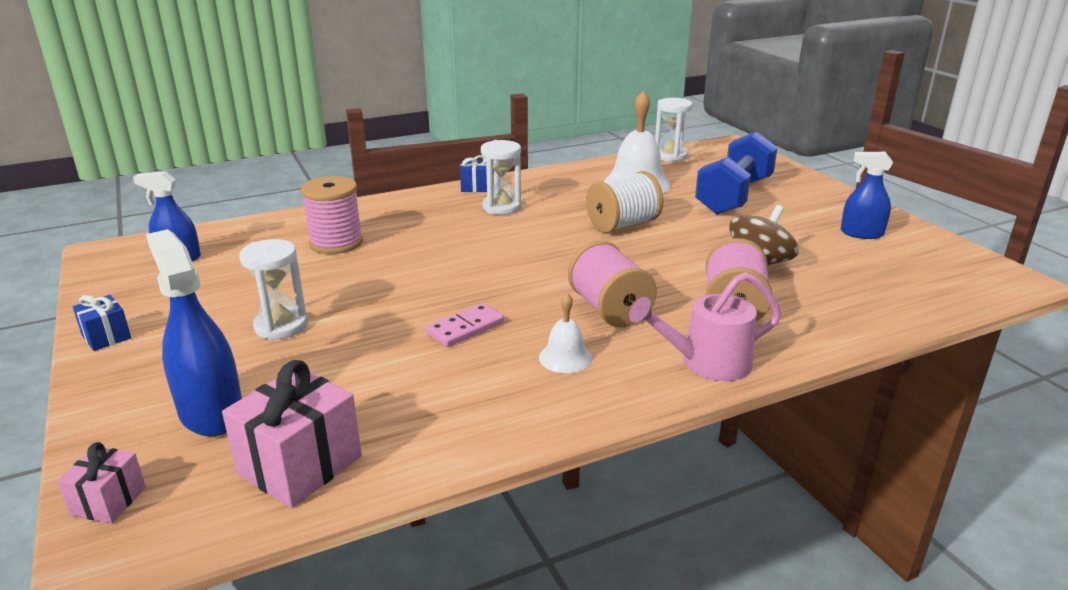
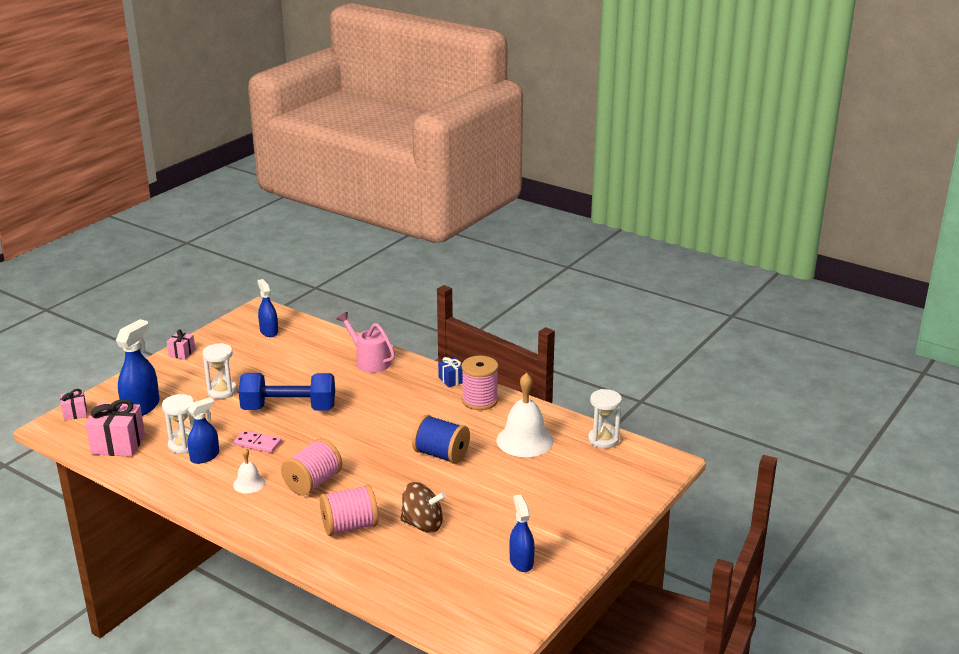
camera: 60 degrees right, 0 degrees up
(106, 337) = (182, 353): blue gift -> pink gift
(336, 243) = (324, 367): pink spool -> pink spool (479, 400)
(449, 380) = (205, 456): none -> blue spray bottle
(502, 207) = (426, 401): white hourglass -> white hourglass (184, 445)
(623, 224) = (441, 455): white spool -> blue spool
(705, 363) = (274, 530): pink watering can -> pink watering can (369, 361)
(734, 196) = (542, 489): blue dumbbell -> blue dumbbell (289, 409)

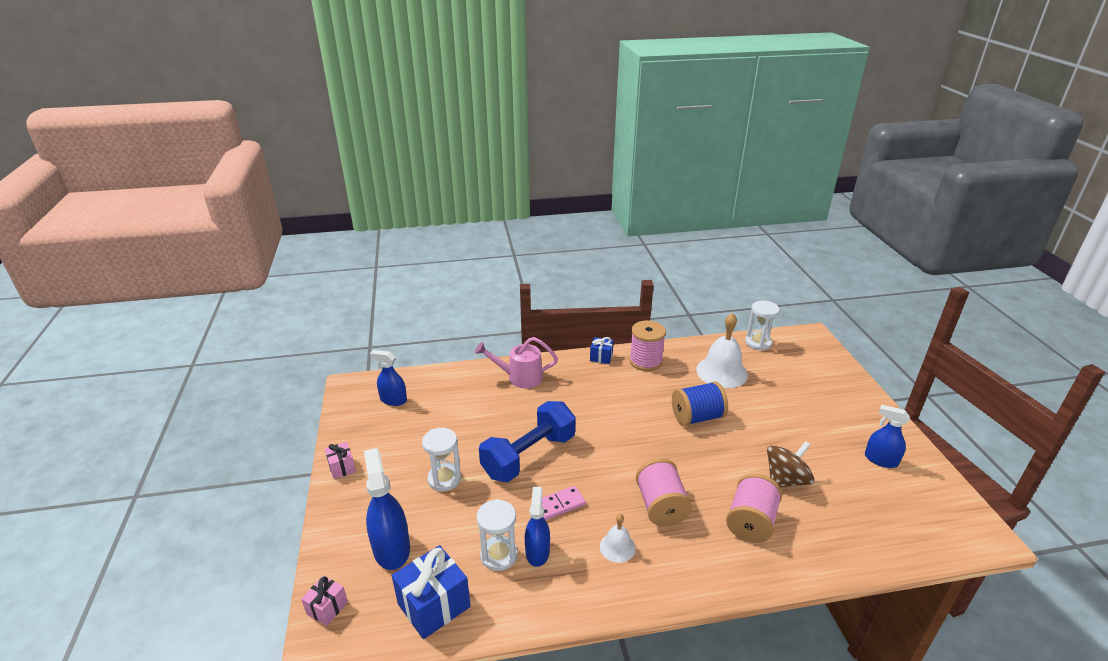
camera: 45 degrees left, 5 degrees up
(118, 444) = (434, 605): pink gift -> blue gift

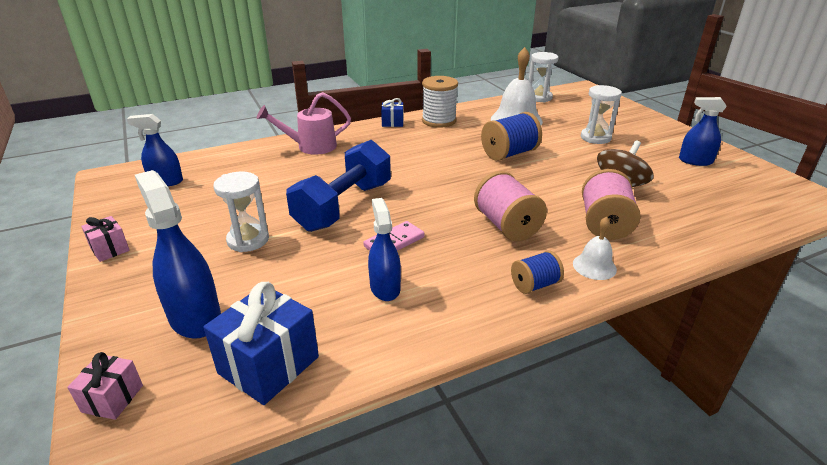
camera: 15 degrees left, 0 degrees up
(499, 555) = (339, 299): white hourglass -> white hourglass (595, 138)
(617, 547) = (476, 267): white bell -> white bell (594, 266)
(645, 361) = (439, 121): pink spool -> white spool
(660, 576) = (534, 285): none -> blue spool

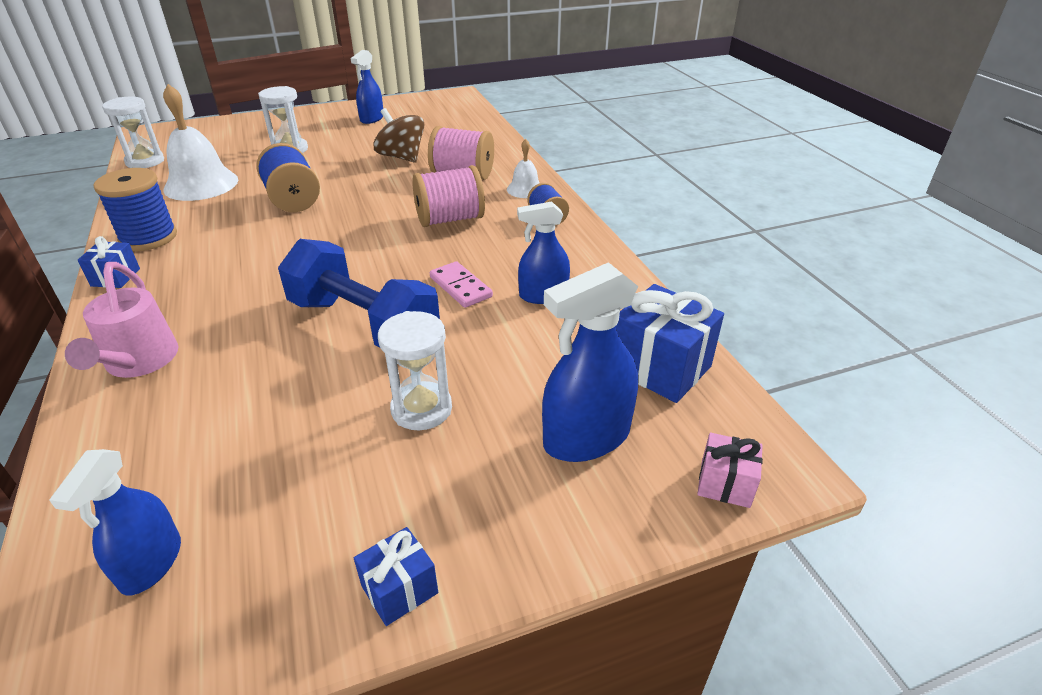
camera: 85 degrees left, 5 degrees up
(110, 249) = (399, 589): pink gift -> blue gift
(439, 121) = (148, 237): white spool -> blue spool

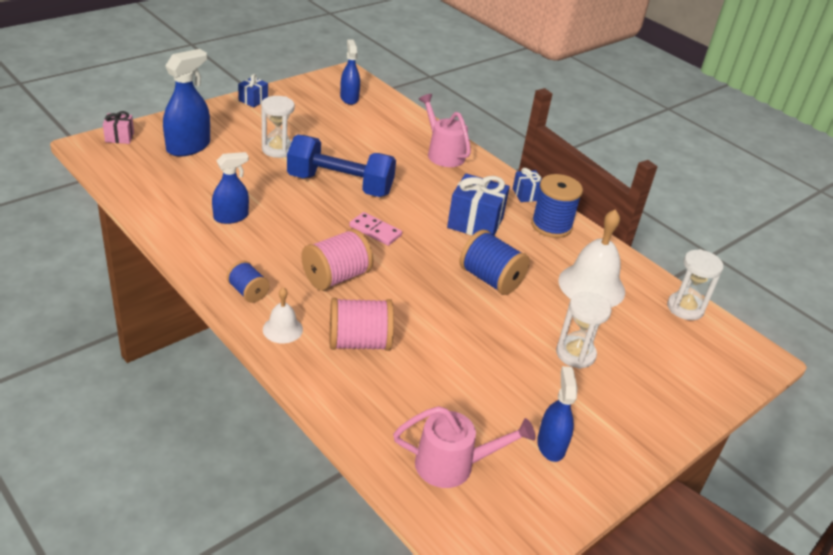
camera: 155 degrees right, 0 degrees up
(401, 157) = (445, 362): brown spinning top -> none
(444, 119) = (454, 465): none -> pink watering can
(460, 287) = (293, 216): pink domino -> pink domino (375, 231)
(660, 368) = (147, 181): blue gift -> blue gift (475, 223)

